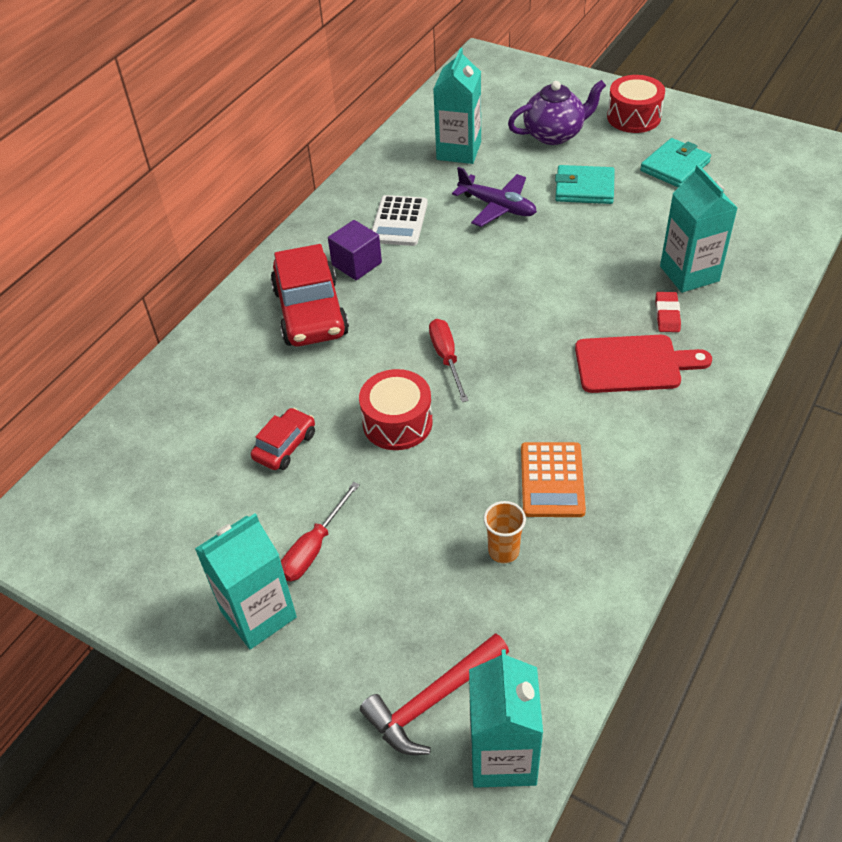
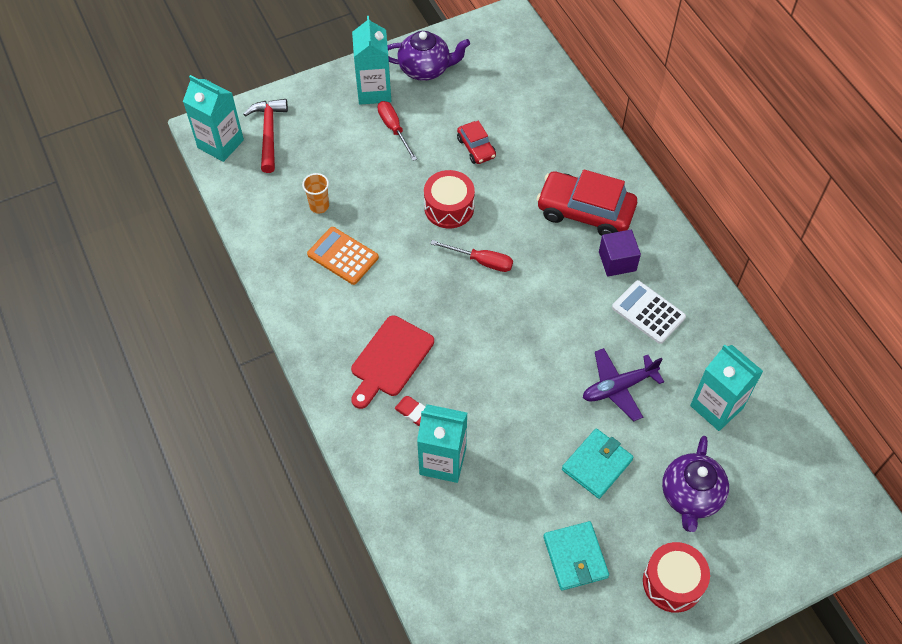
camera: 120 degrees right, 10 degrees up
(176, 576) = (425, 69): none -> purple teapot

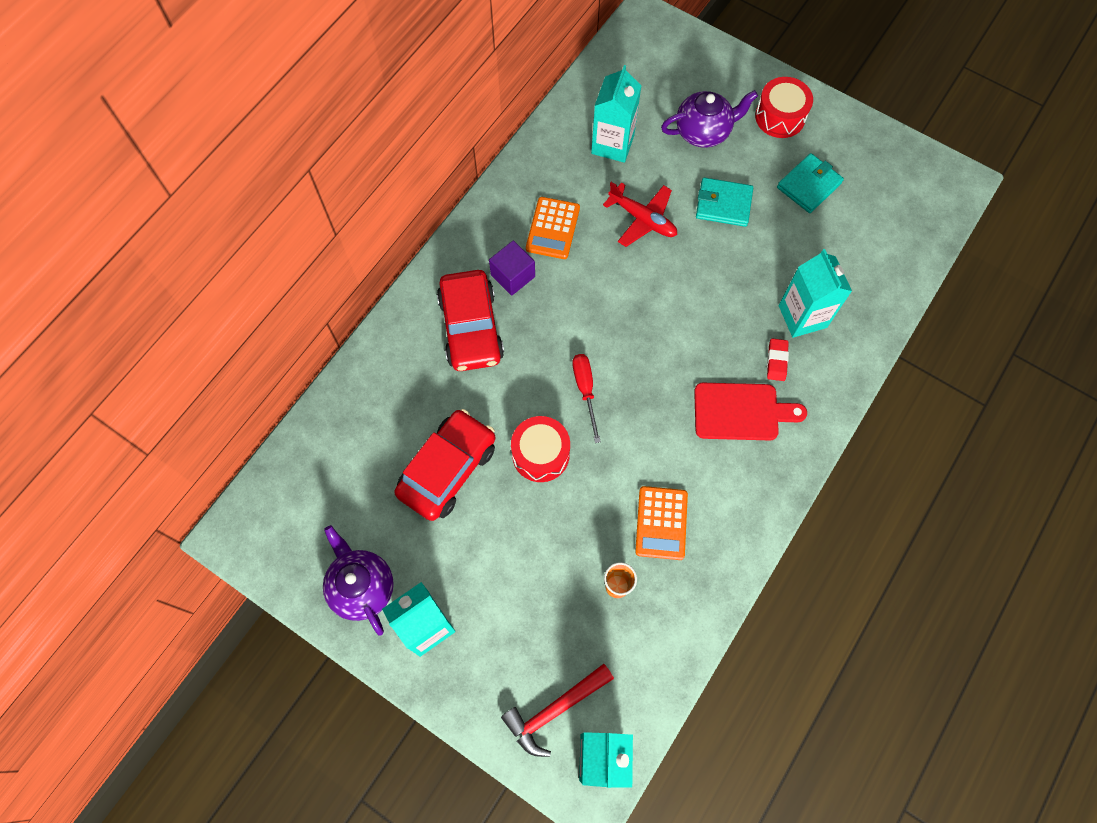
camera: 120 degrees left, 10 degrees up
(394, 129) = (469, 570): red screwdriver -> none
(476, 148) = (447, 469): red car -> red car, size x1.89
(618, 387) = (642, 219): purple plane -> red plane
(648, 312) = (552, 228): white calculator -> orange calculator

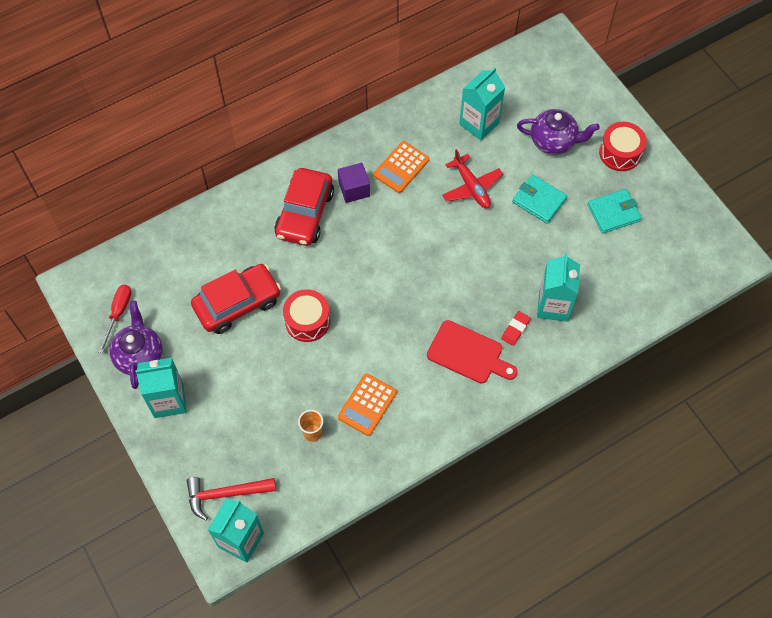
camera: 25 degrees right, 5 degrees down
(585, 390) = (363, 291): red screwdriver -> red screwdriver (118, 313)

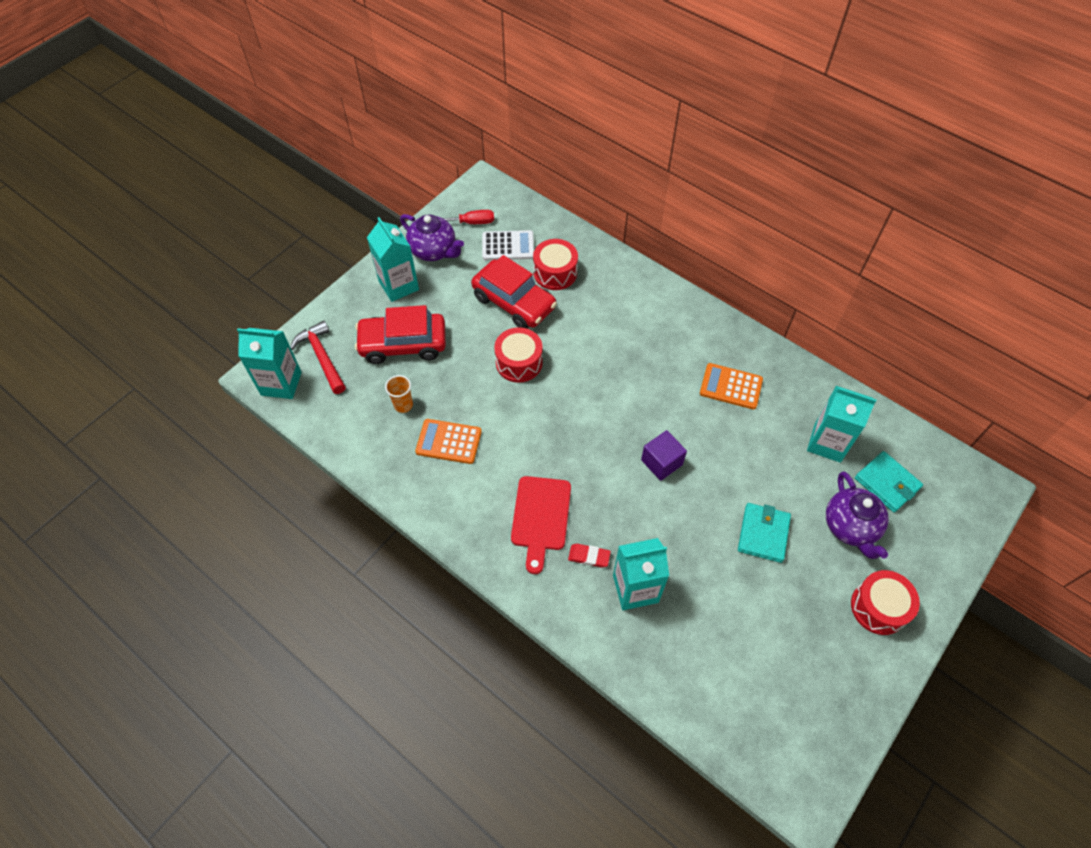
camera: 70 degrees right, 5 degrees down
(139, 356) = (434, 251): purple teapot -> purple teapot turned 60 degrees clockwise
(166, 287) = (508, 246): none -> white calculator
(219, 257) = (555, 273): none -> red drum
(305, 214) = (634, 322): red car -> red car (403, 344)
(354, 189) = (682, 354): purple cube -> purple cube (661, 462)
(471, 187) = (743, 460): red plane -> none
(613, 212) = (791, 623): turquoise wallet -> turquoise wallet (887, 483)

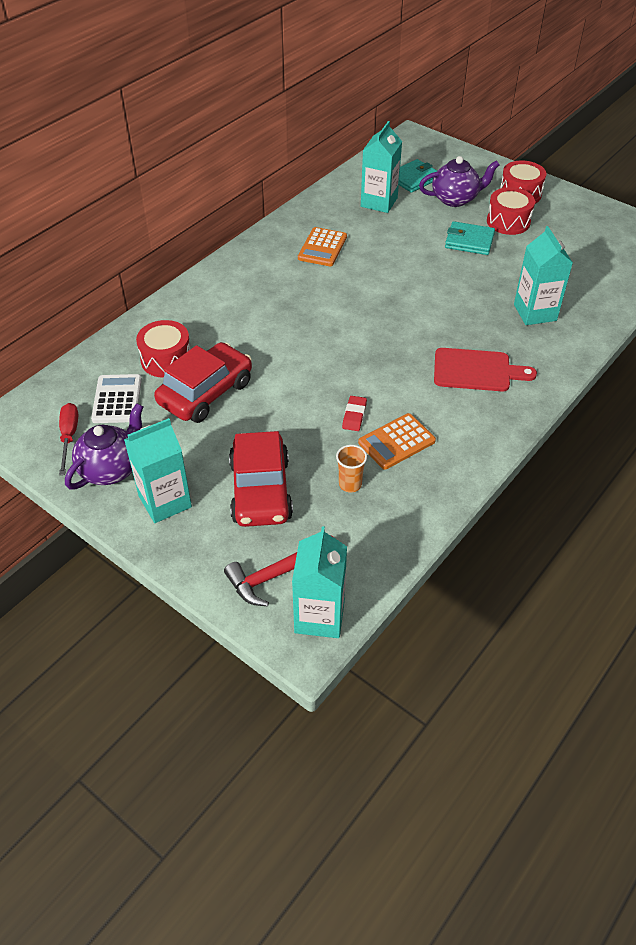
camera: 90 degrees left, 10 degrees down
(448, 441) = (396, 442): orange calculator -> orange calculator turned 45 degrees clockwise
(519, 362) = (291, 388): red drum -> red drum (508, 222)
(589, 556) = (510, 339): red eraser -> red eraser (354, 415)
(661, 462) = (407, 292): purple cube -> none

